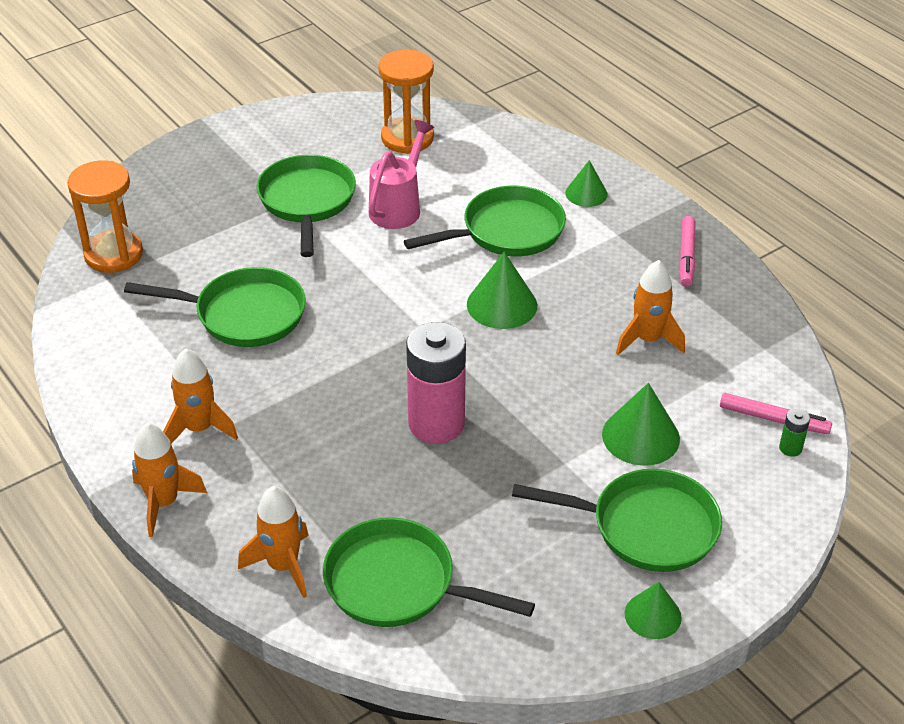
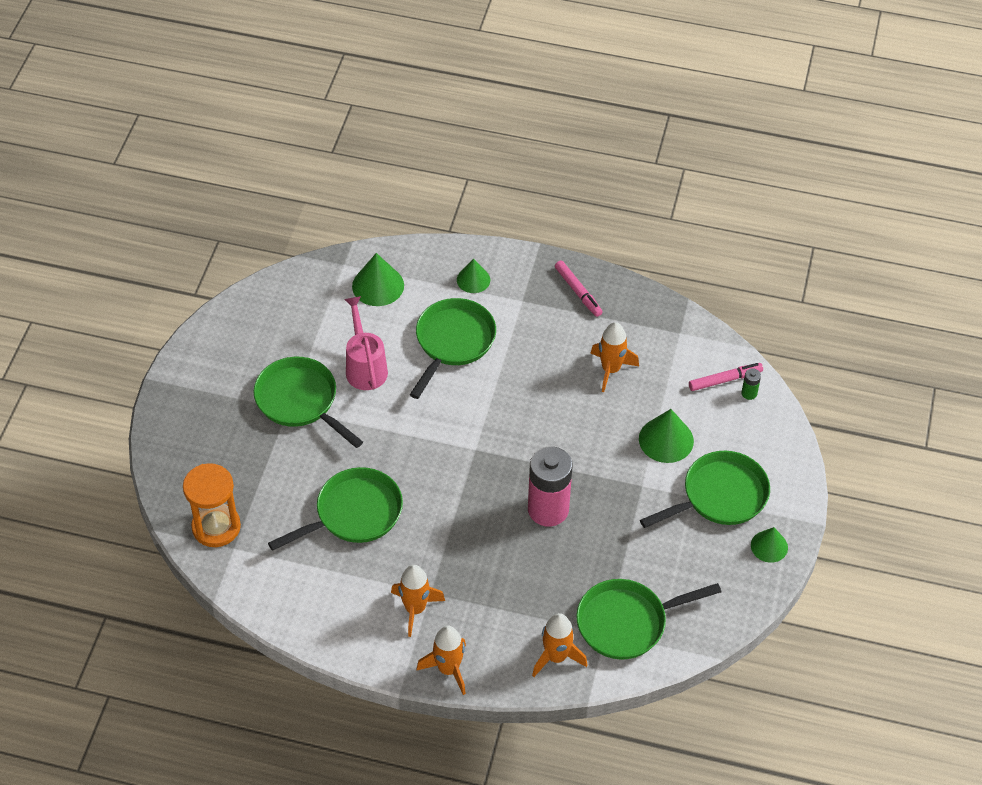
camera: 40 degrees left, 10 degrees up
(407, 138) = (312, 305): orange hourglass -> none
(502, 304) = (504, 400): green cone -> green cone (378, 285)

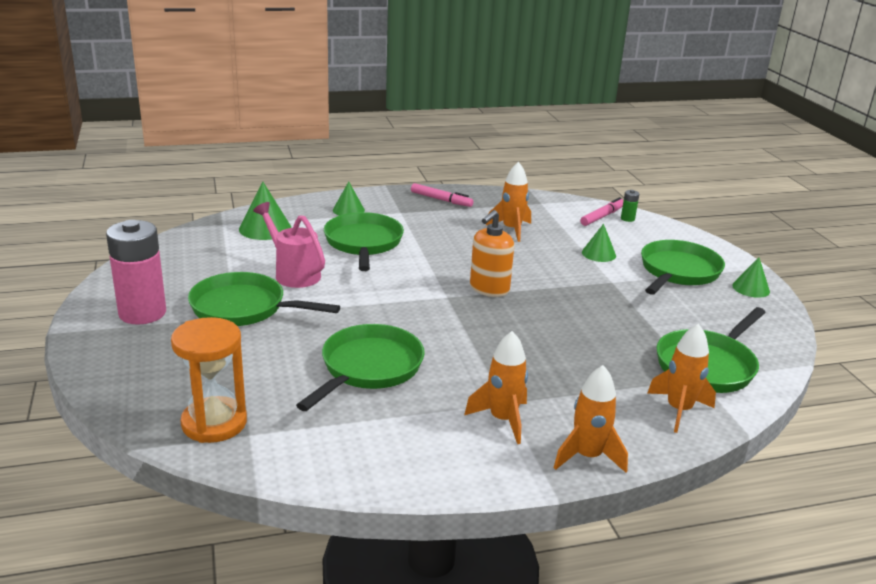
camera: 30 degrees left, 25 degrees down
(519, 453) = (489, 289): none -> orange soap dispenser
(548, 509) = (552, 315): pink battery -> pink battery (142, 313)
(666, 440) = (598, 254): green cone -> green cone, size x0.65

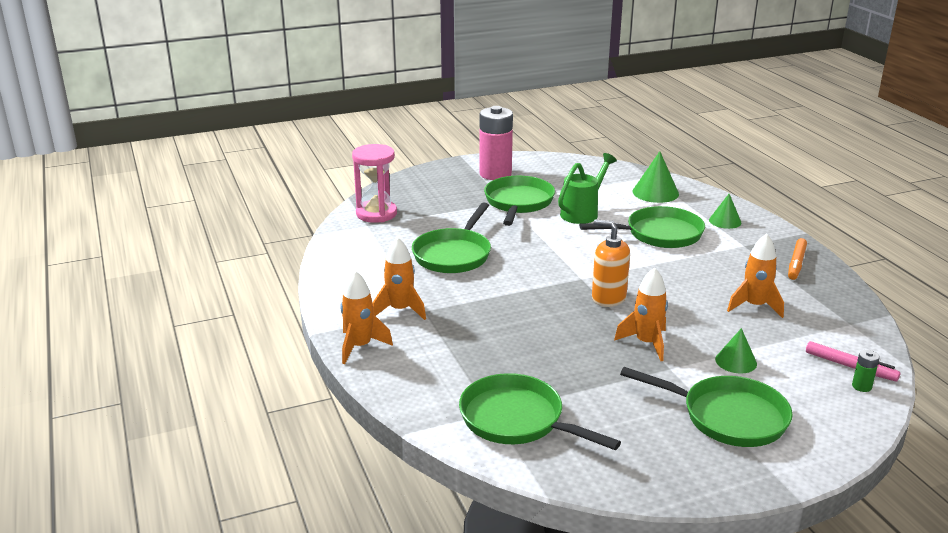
camera: 85 degrees right, 0 degrees up
(214, 423) = (376, 214): orange hourglass -> pink hourglass
(293, 273) = (582, 213): pink watering can -> green watering can
(368, 368) = (454, 254): green pan -> green pan turned 90 degrees clockwise
(441, 200) = (796, 263): pink marker -> orange marker
(678, 410) = (433, 395): orange rocket -> orange rocket (646, 343)
(751, 288) = (720, 474): green cone -> none

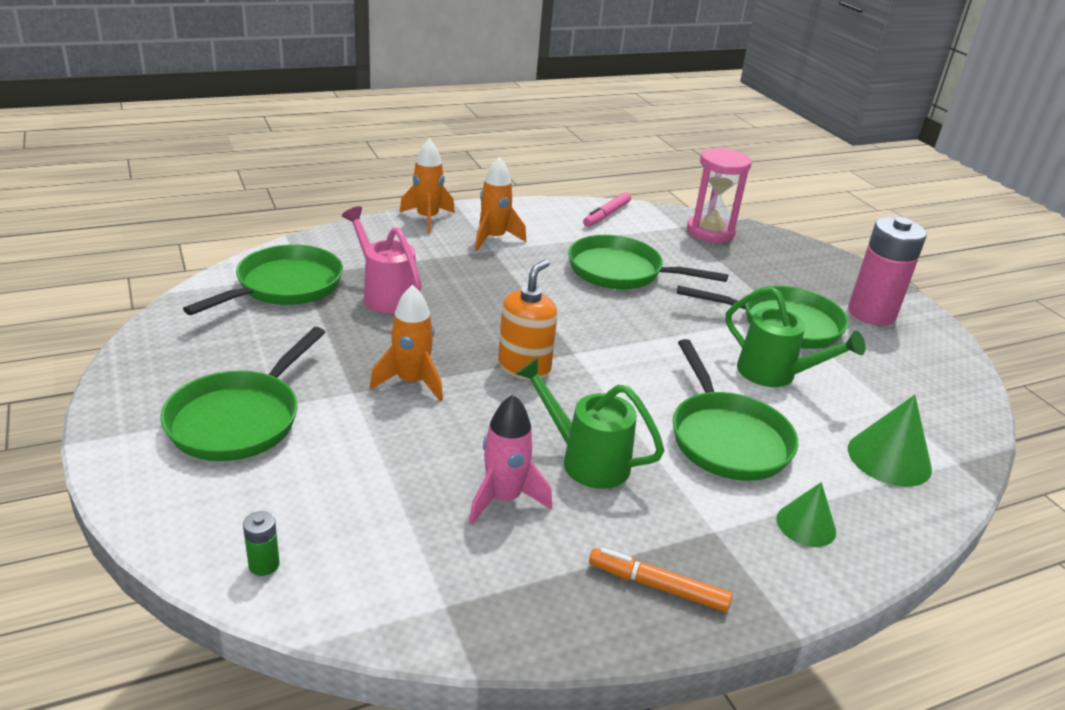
camera: 85 degrees right, 5 degrees up
(519, 362) = (385, 295): none -> pink watering can
(703, 278) = (586, 460): none -> green watering can
(736, 361) = (357, 449): green cone -> none
(754, 306) = (504, 499): orange rocket -> pink rocket
(850, 367) = (318, 566): pink marker -> pink marker (606, 215)

